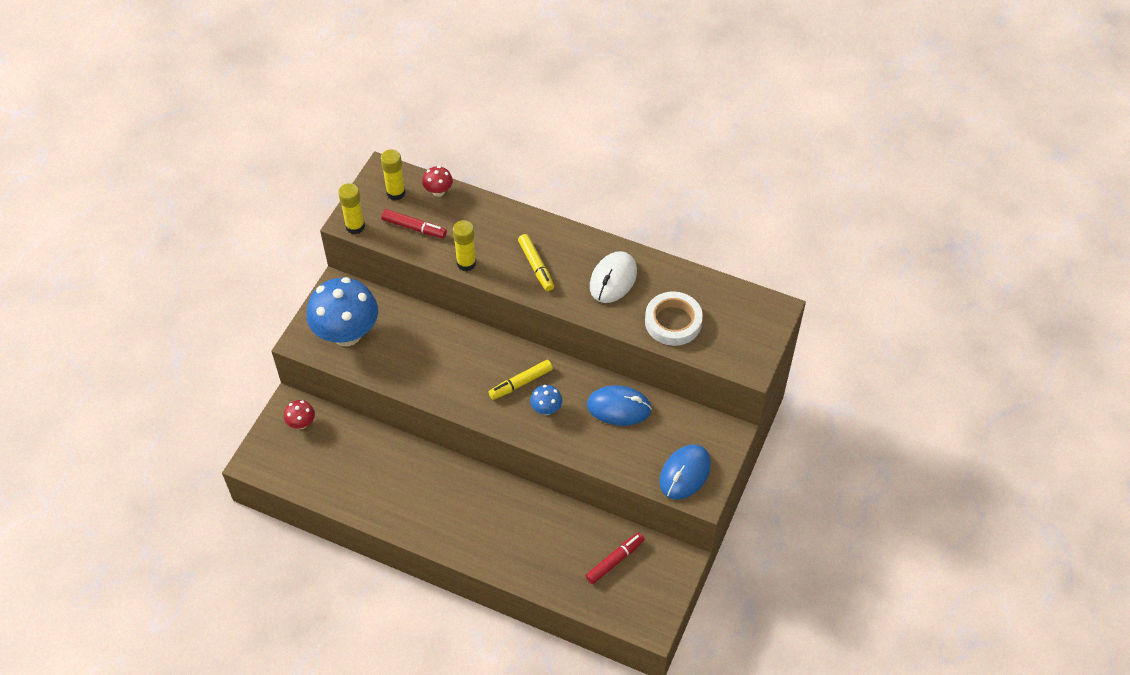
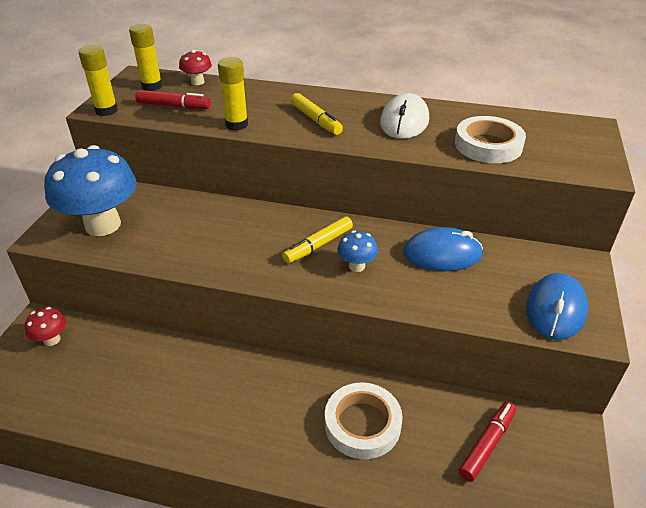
camera: 10 degrees left, 15 degrees down
(529, 531) = (362, 424): none -> white tape

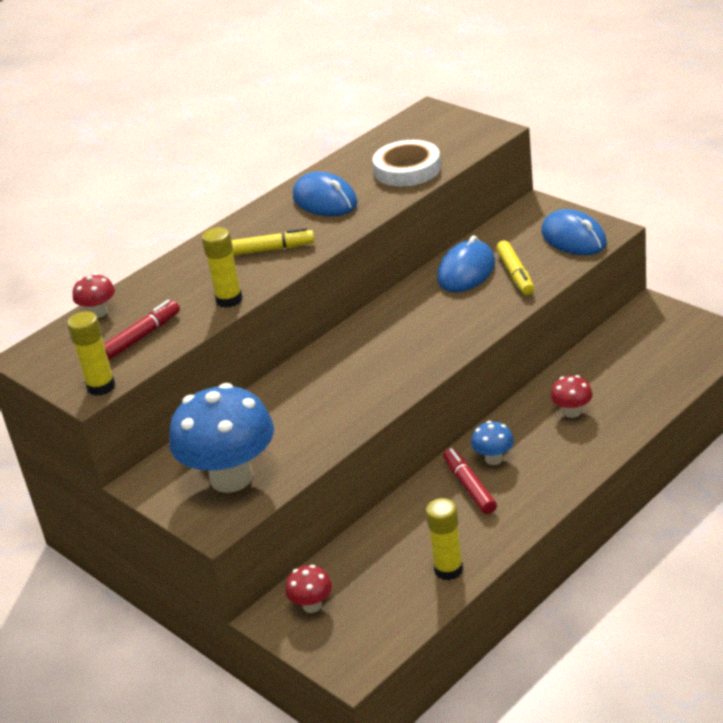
camera: 55 degrees left, 5 degrees down
(152, 86) = (72, 347): yellow glue stick -> yellow glue stick (448, 570)
(318, 245) = (394, 337): yellow marker -> yellow marker (515, 274)
(356, 266) = (442, 322): blue mushroom -> blue mushroom (494, 459)
(362, 424) = (572, 412): white tape -> red mushroom
(404, 121) = (325, 200): white mouse -> blue mouse
(487, 444) = (635, 352): red marker -> red marker (469, 486)

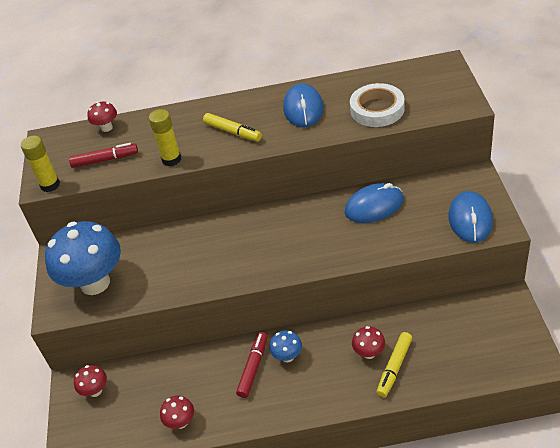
camera: 40 degrees right, 10 degrees up
(448, 570) = (181, 422): yellow glue stick -> red mushroom
(515, 274) = (400, 228): yellow marker -> yellow marker (394, 367)

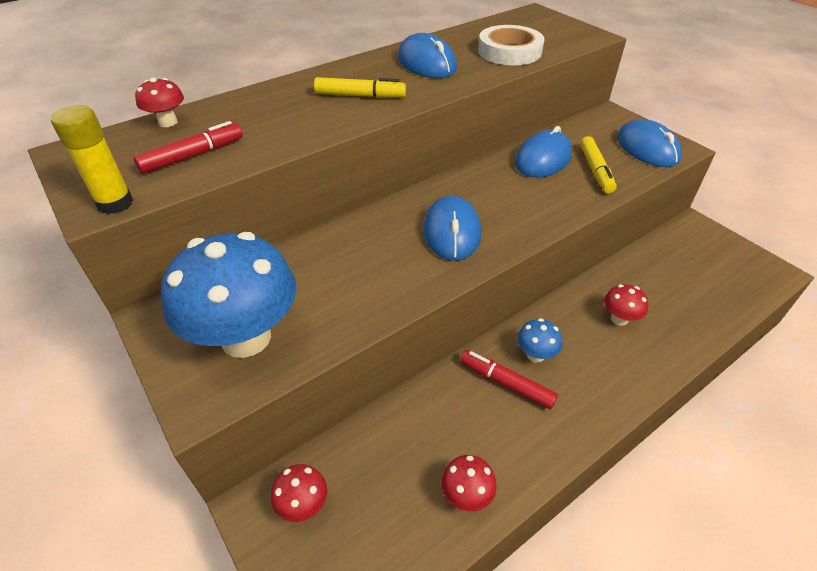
camera: 35 degrees left, 0 degrees up
(171, 159) = (299, 136): yellow glue stick -> none
(253, 368) = (506, 383): red marker -> red marker turned 45 degrees counterclockwise
(257, 250) = (451, 232): none -> blue mouse
(394, 367) = (658, 325): yellow marker -> yellow marker (595, 170)

